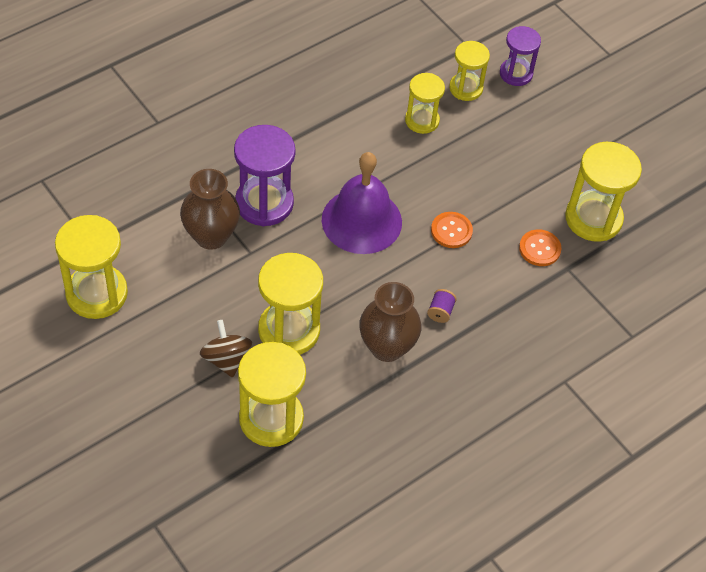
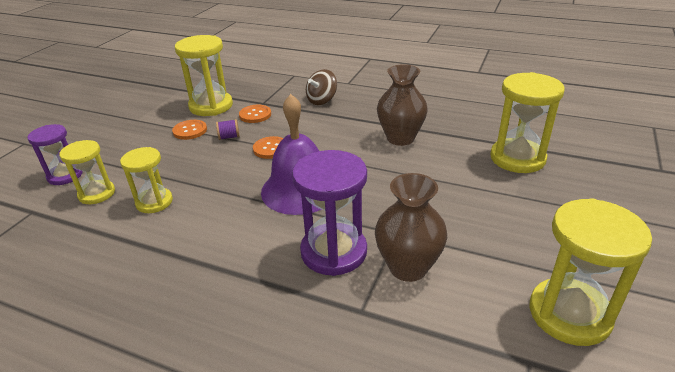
camera: 115 degrees left, 20 degrees down
(226, 359) = (507, 198): brown spinning top -> brown spinning top (322, 100)
(289, 330) = (442, 180): yellow hourglass -> none
(440, 312) = (347, 130): purple spool -> purple spool (229, 137)
(542, 182) = (190, 131): none -> orange button

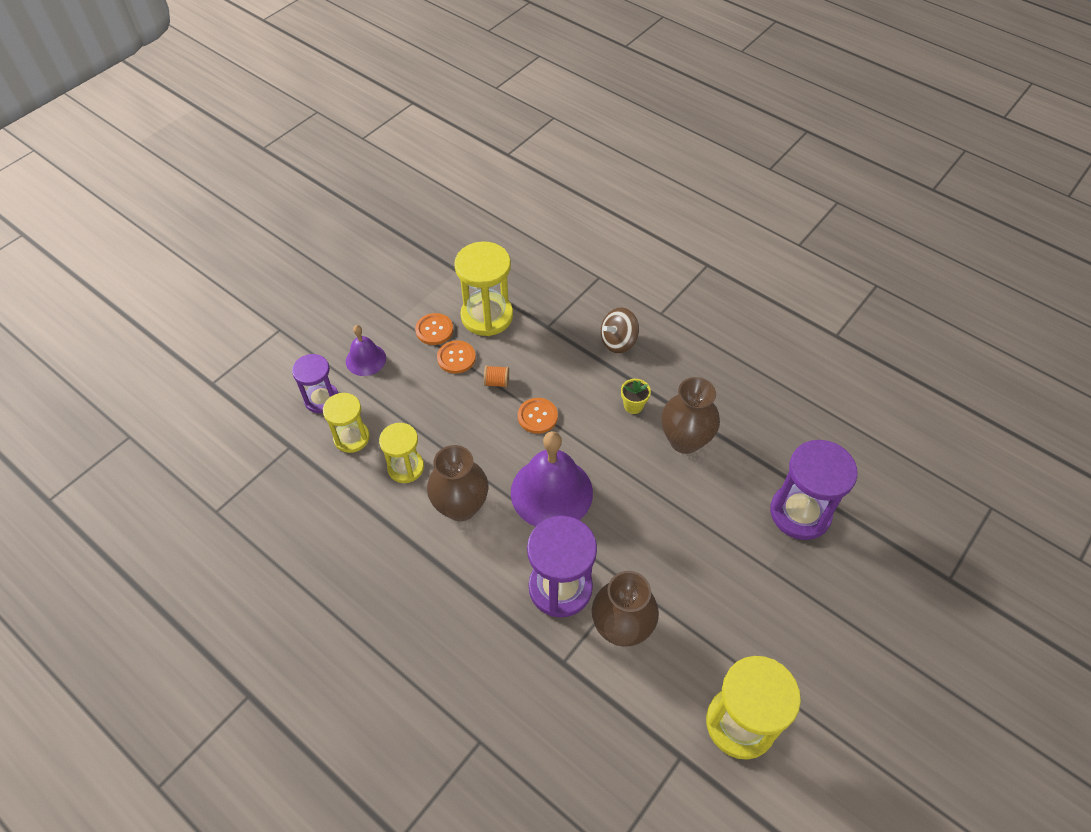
camera: 15 degrees right, 20 degrees up
(107, 145) = (365, 359): none -> purple bell
(215, 216) = (461, 506): none -> brown vase
(229, 137) = (497, 382): purple spool -> orange spool
(255, 115) = (534, 348): orange button -> orange button (434, 330)
(349, 128) = (633, 406): none -> yellow flower pot
(517, 158) = (800, 513): yellow hourglass -> purple hourglass

